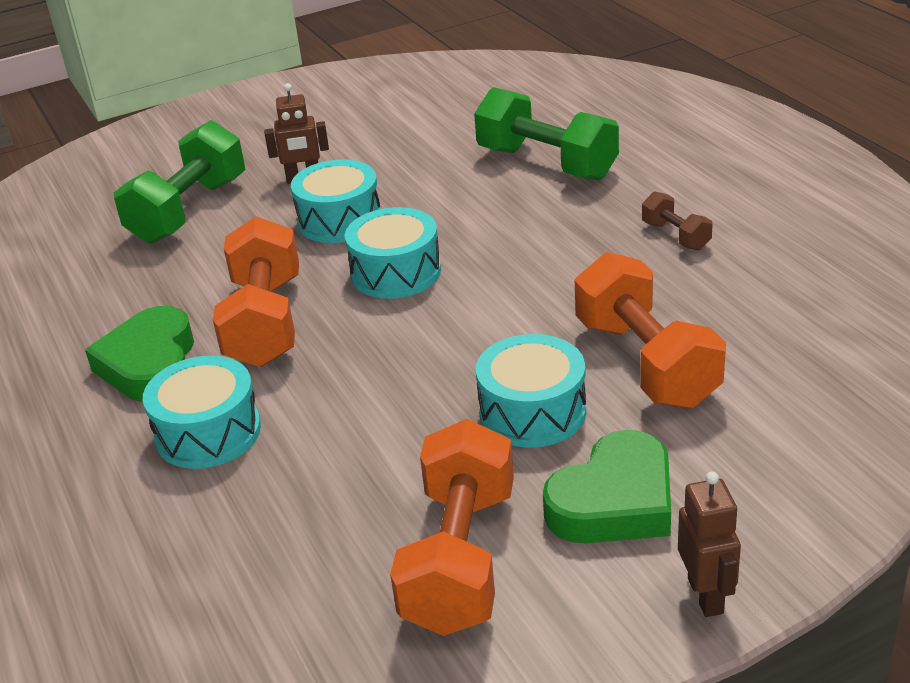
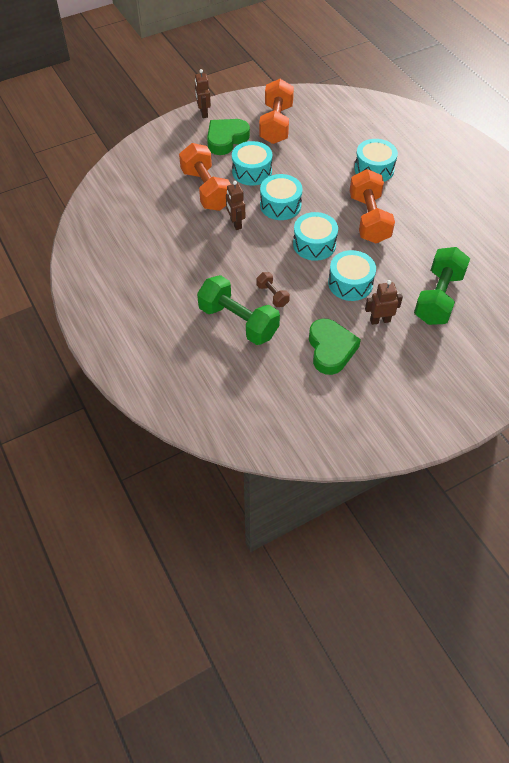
camera: 175 degrees right, 20 degrees up
(150, 364) = (412, 200): green heart -> green heart (330, 349)
(462, 339) = (280, 205): none -> turquoise drum
(565, 299) = (235, 223): none -> brown robot
(675, 236) = (179, 258): brown dumbbell -> brown dumbbell (272, 295)

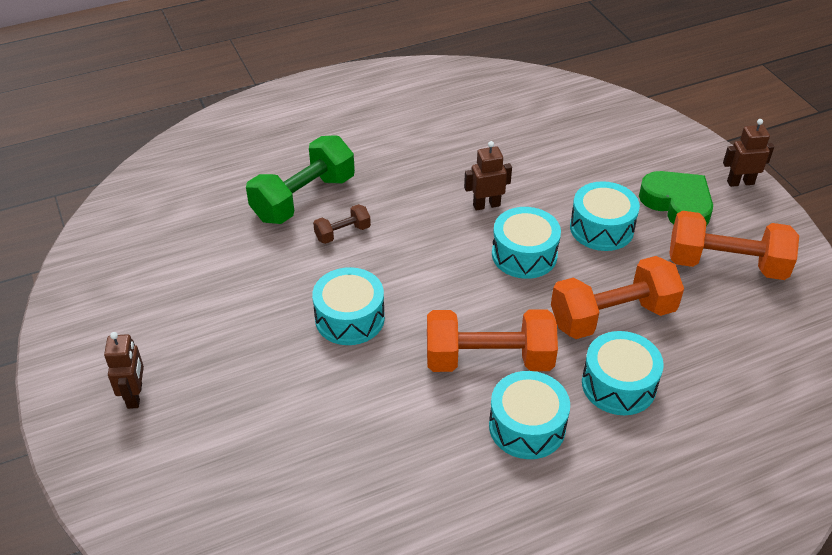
camera: 95 degrees right, 10 degrees down
(206, 190) = (558, 179): orange dumbbell -> orange dumbbell (612, 316)
(314, 244) = (436, 285): turquoise drum -> turquoise drum (527, 426)
(330, 349) = (233, 283): green heart -> none
(380, 320) = (270, 343): brown robot -> brown robot (135, 396)
(438, 298) = (298, 426): green dumbbell -> none

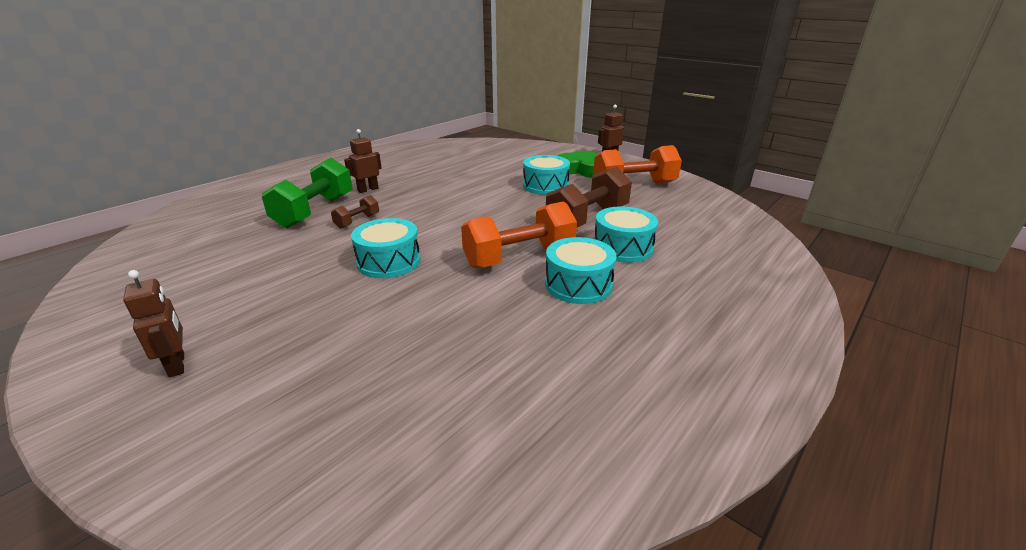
camera: 25 degrees left, 15 degrees down
(486, 205) = (460, 190): brown robot -> brown robot (368, 189)
(524, 255) = (504, 205): turquoise drum -> none
(612, 316) = (587, 219): orange dumbbell -> brown dumbbell

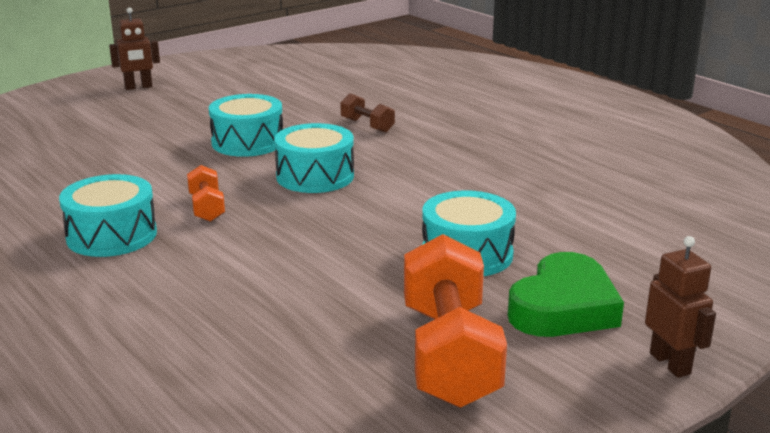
camera: 100 degrees right, 5 degrees down
(315, 211) = (407, 105): green dumbbell -> none
(368, 189) = (478, 127): brown robot -> none
(519, 257) = (207, 208): orange dumbbell -> orange dumbbell, size x0.48
(587, 219) = (300, 272): brown dumbbell -> none
(622, 247) = (181, 283): turquoise drum -> turquoise drum (315, 176)

